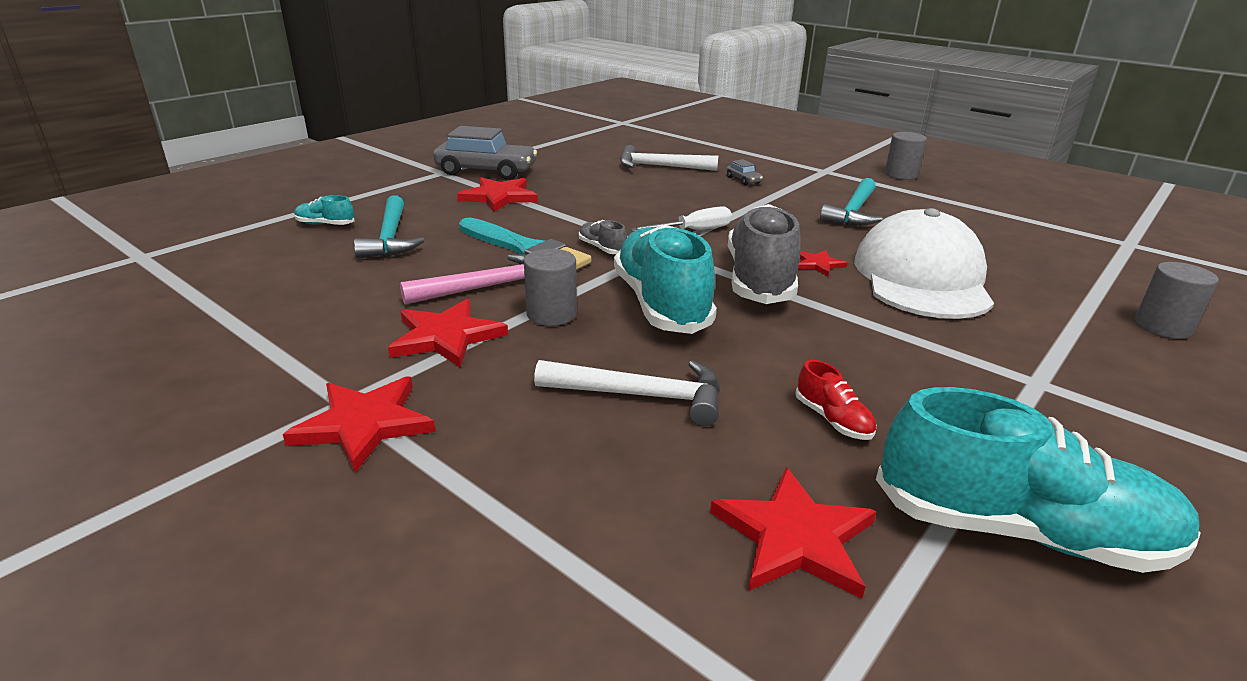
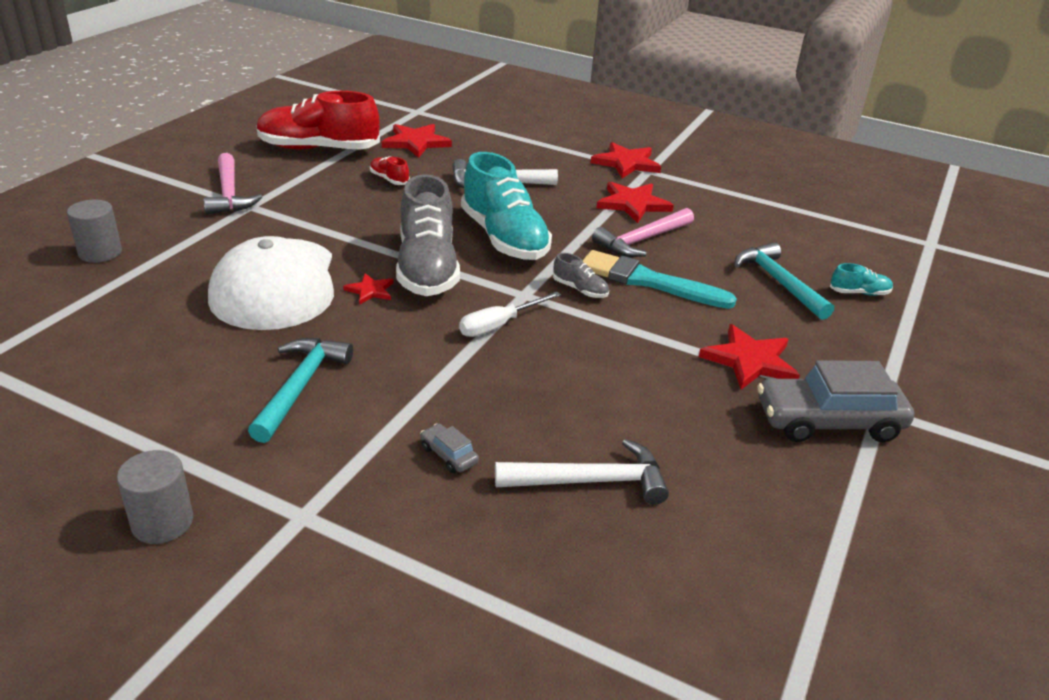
camera: 165 degrees right, 5 degrees up
(551, 314) = (579, 224): grey cylinder -> none
(1018, 530) = (318, 149): turquoise shoe -> red shoe
(1095, 410) = (229, 193): none -> pink hammer

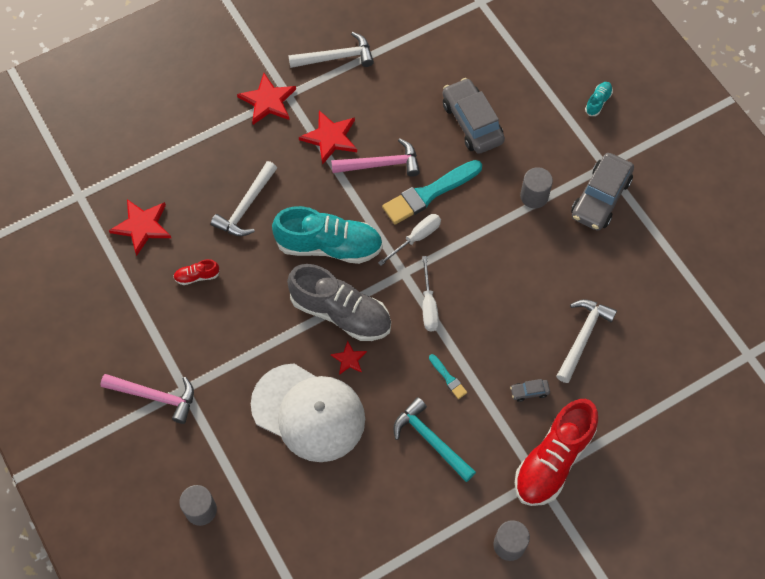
camera: 55 degrees left, 30 degrees up
(318, 149) = (110, 303): red shoe -> red shoe (553, 460)
(407, 372) = (448, 378): none -> turquoise brush
(580, 290) = (416, 238): grey shoe -> white screwdriver
(642, 240) = (380, 164): pink hammer -> pink hammer turned 90 degrees counterclockwise
(726, 183) = (336, 57): none -> white hammer
(750, 360) = (534, 196): red star -> grey cylinder
(779, 283) = (472, 122): turquoise hammer -> grey car
(859, 293) = (506, 88): turquoise shoe -> turquoise shoe (598, 102)

